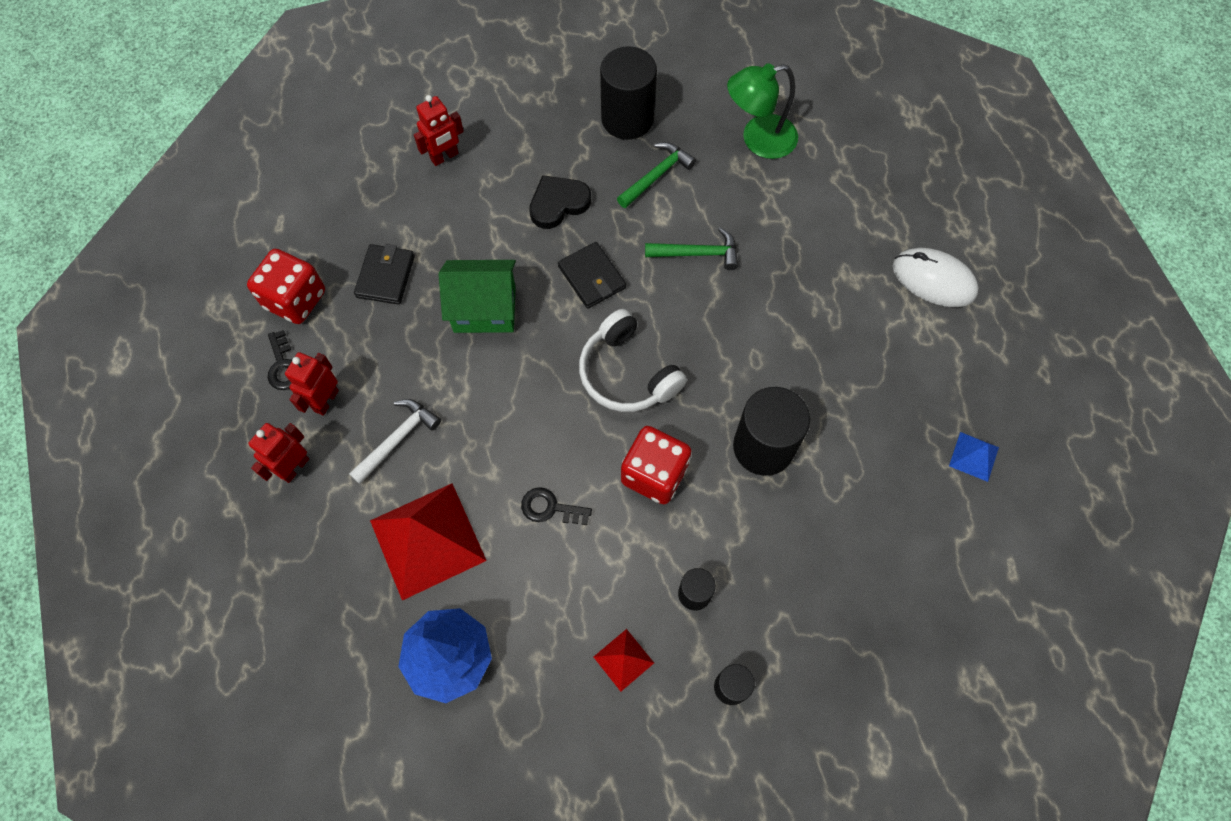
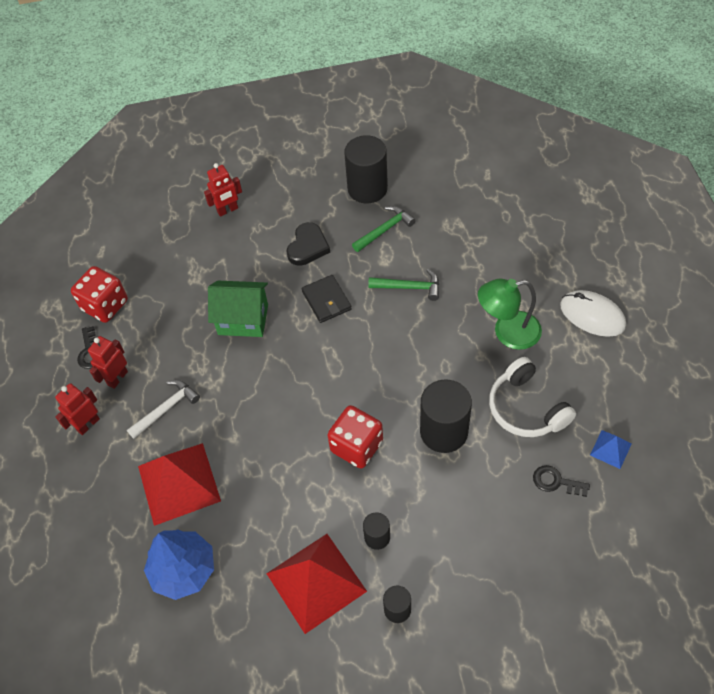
camera: 10 degrees right, 10 degrees down
(386, 276) = (173, 292): black wallet -> none
(550, 508) = (274, 466): black key -> black key (556, 482)
(558, 203) = (308, 247): black heart -> black heart turned 135 degrees clockwise
(623, 660) = (316, 582): red pyramid -> red pyramid, size x2.16
(627, 373) = (345, 371): white headphones -> white headphones (526, 408)
(758, 140) = (465, 207): green lamp -> green lamp (507, 332)

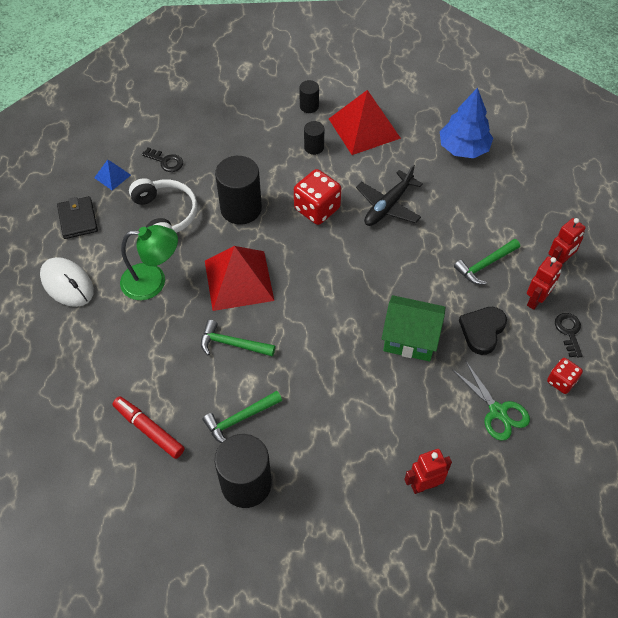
camera: 175 degrees left, 0 degrees up
(105, 305) = (561, 381): red dice -> red dice, size x0.58
(165, 272) = (497, 411): none -> green scissors
(166, 408) = (485, 265): white hammer -> green hammer
(178, 483) = (470, 205): red pyramid -> red pyramid (239, 280)
(275, 465) = (388, 206): none -> black plane
(308, 247) = (332, 413): black heart -> black heart (482, 331)
(326, 300) = (321, 344): black wallet -> black wallet (78, 219)
(458, 210) = (149, 430): none -> red marker

